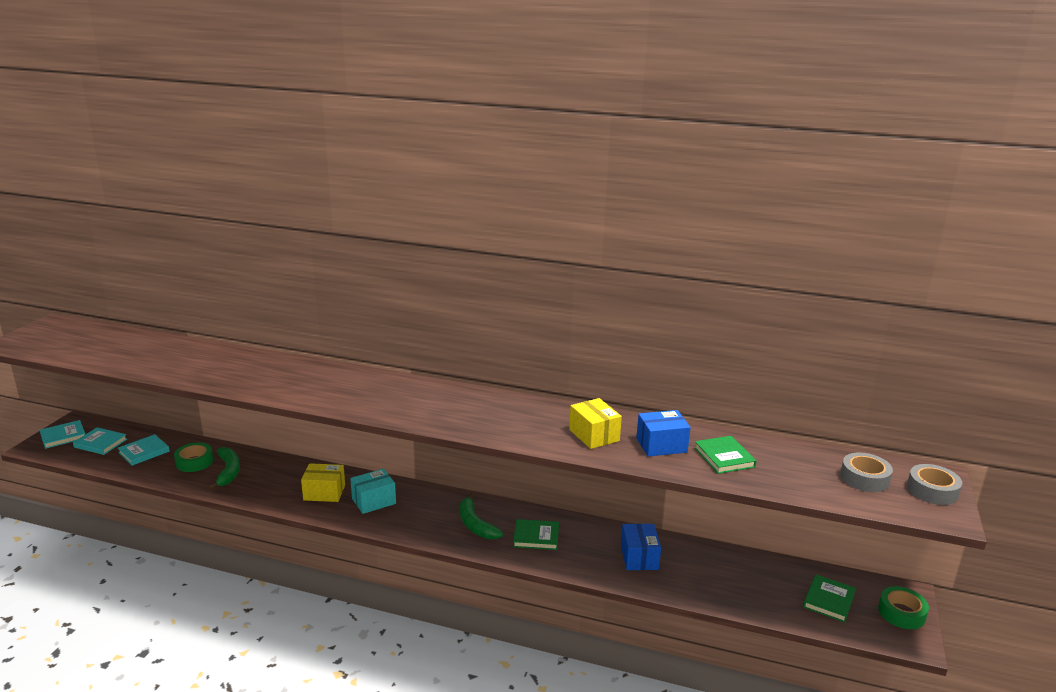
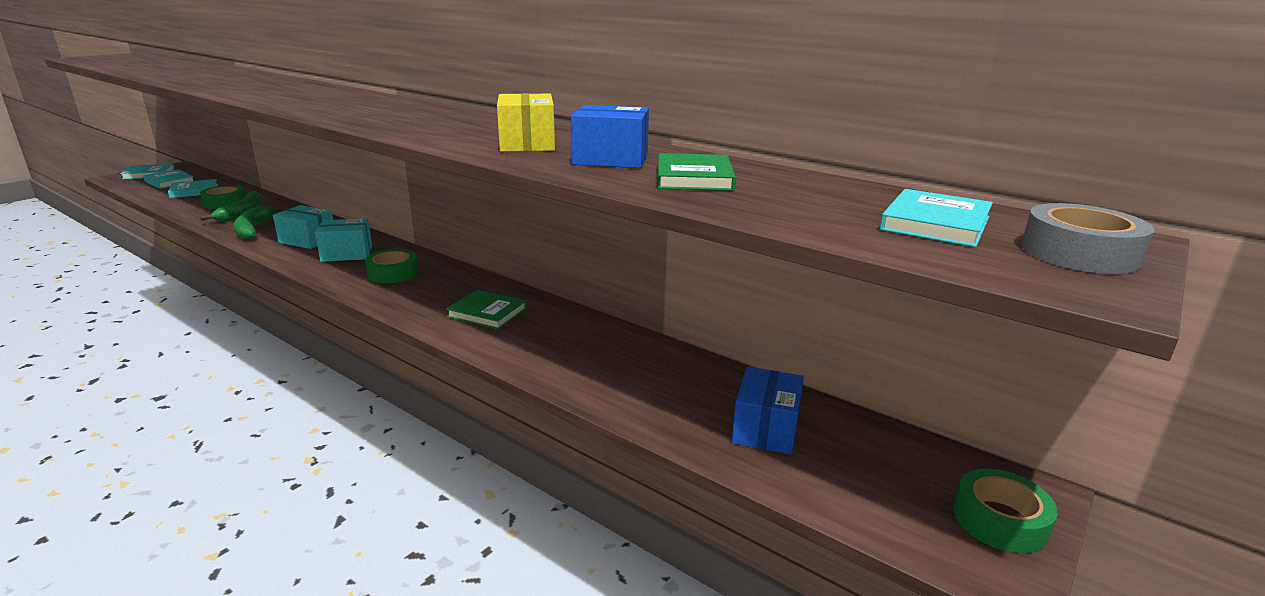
camera: 20 degrees right, 0 degrees up
(324, 492) = (307, 240): yellow box -> turquoise box
(431, 513) = (393, 273): none -> green tape
(475, 524) = (429, 290): green banana -> green banana (253, 229)
(639, 557) = (600, 357): blue box -> blue box (766, 429)
(829, 600) = (864, 470): green book -> none
(864, 478) = (935, 223): grey tape -> turquoise book

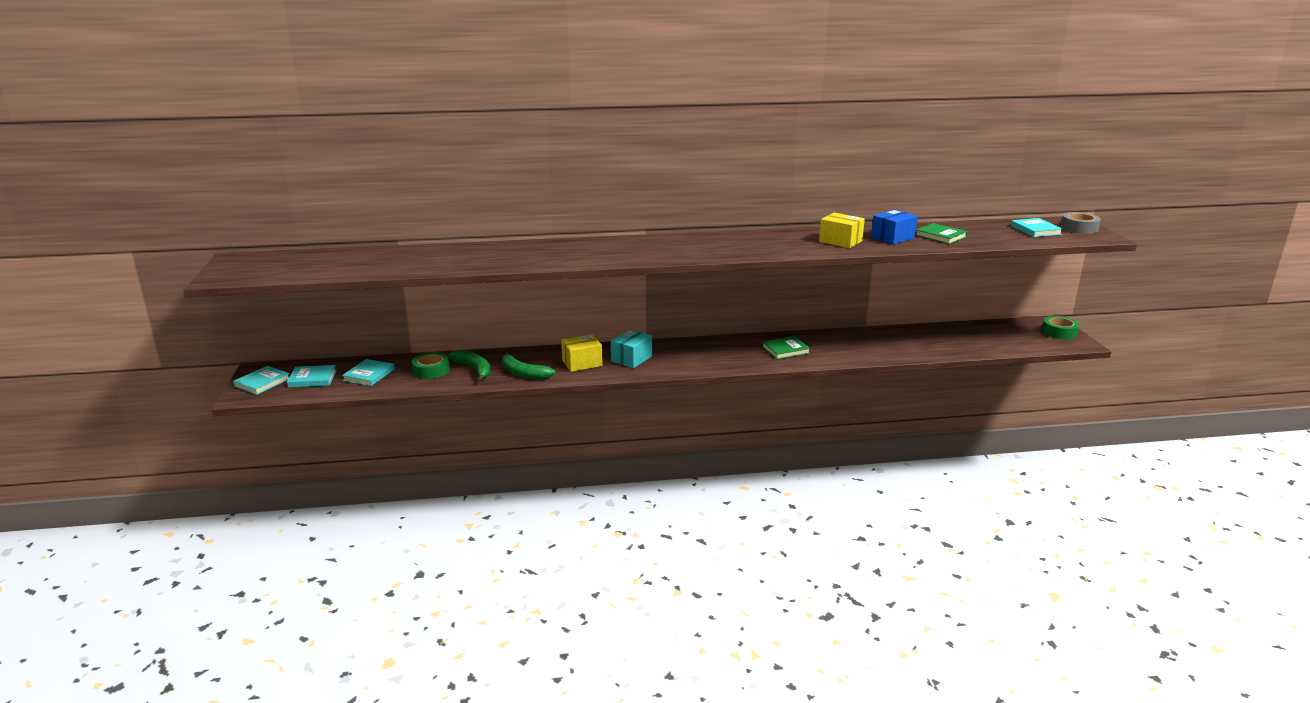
camera: 45 degrees left, 0 degrees up
(307, 240) = (582, 363): turquoise box -> yellow box
(393, 273) = (689, 355): green tape -> none
(766, 429) = (969, 339): blue box -> none

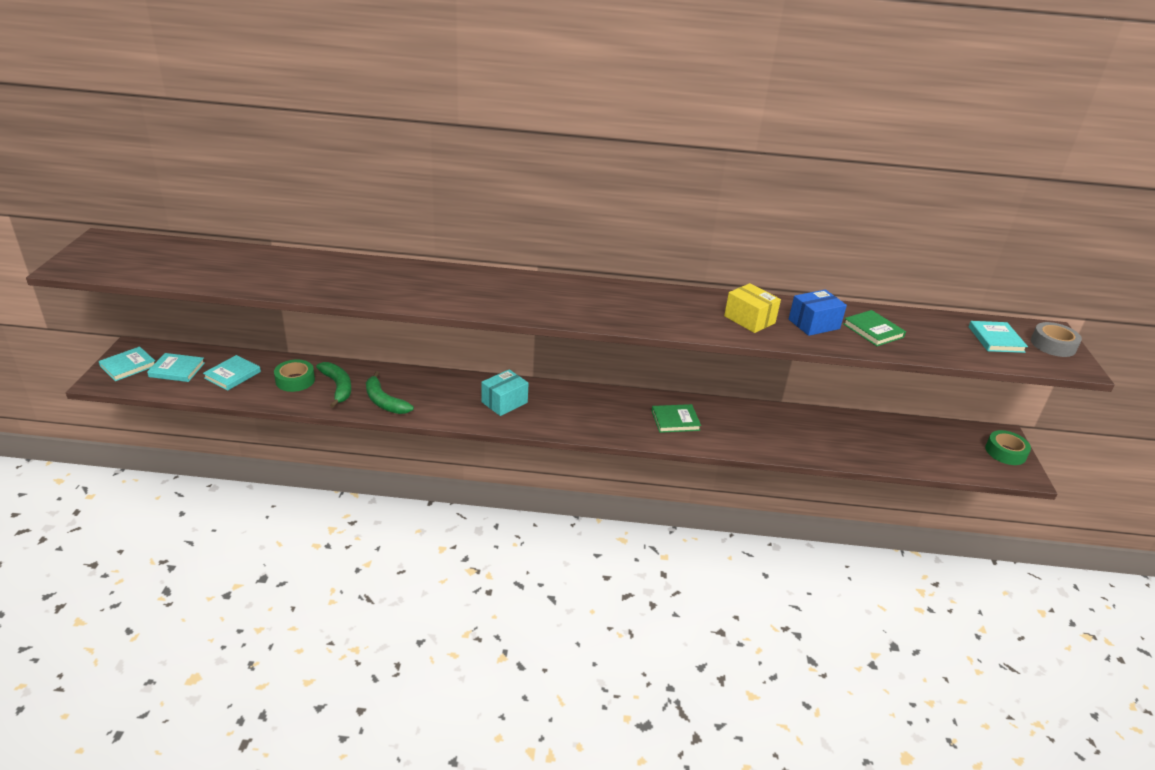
camera: 10 degrees right, 10 degrees up
(582, 363) = (450, 399): yellow box -> none

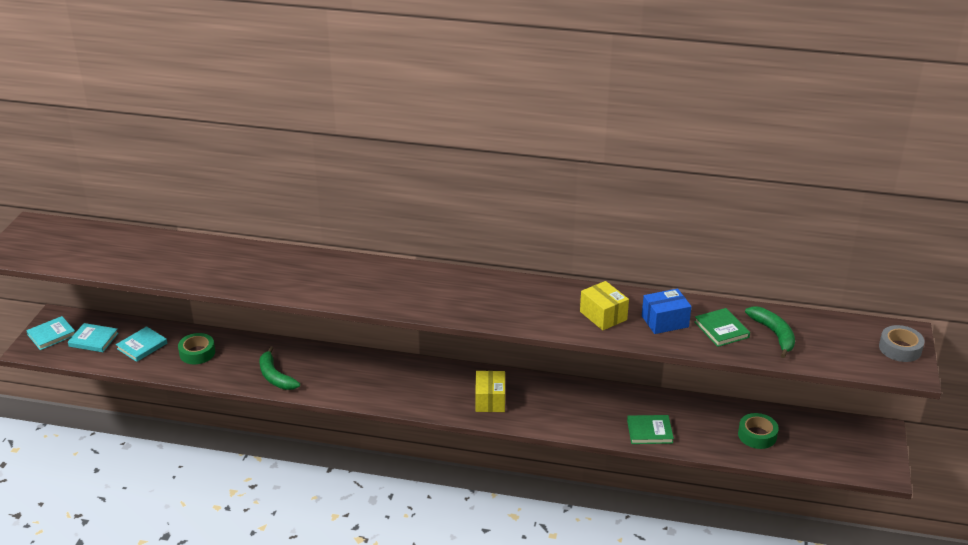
camera: 10 degrees right, 0 degrees up
(338, 387) = (235, 361): green banana -> green banana (774, 334)
(504, 402) = (386, 380): turquoise box -> none
(616, 418) = (490, 400): none -> yellow box
(675, 420) = (547, 404): green book -> green book (649, 431)
(996, 339) = (843, 341): turquoise book -> none
(1005, 452) = (875, 448): green tape -> green tape (757, 435)

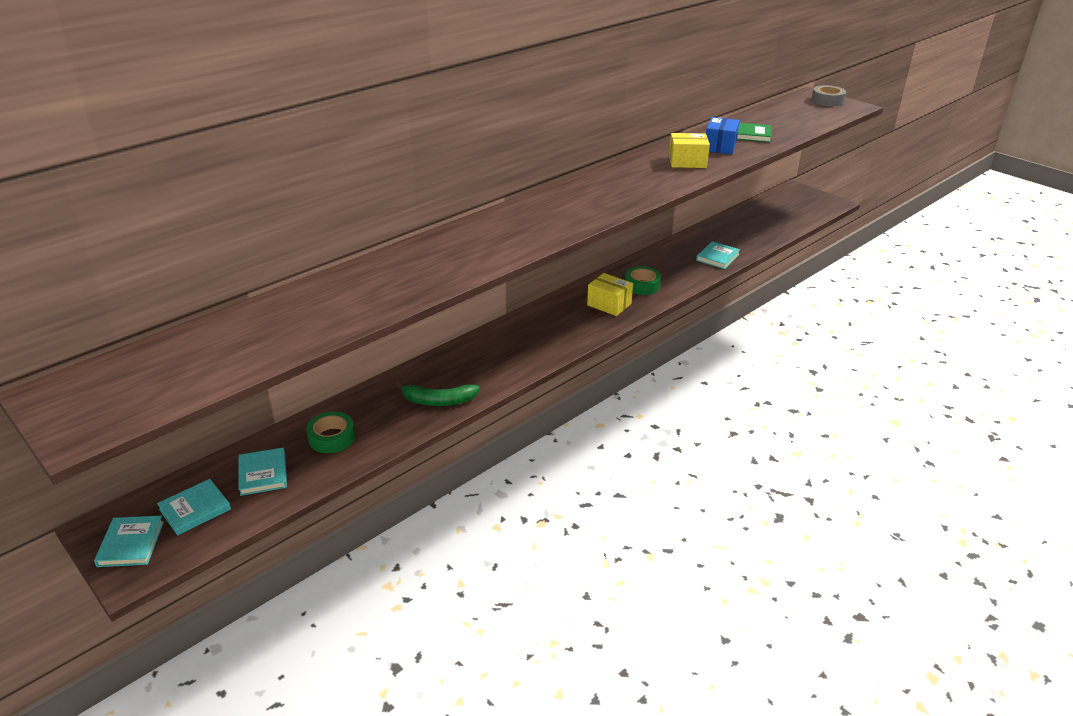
camera: 55 degrees left, 0 degrees up
(649, 431) = (717, 257): green book -> turquoise book
(757, 435) = (760, 224): green tape -> green tape (642, 285)
(774, 334) = (774, 123): green banana -> none

